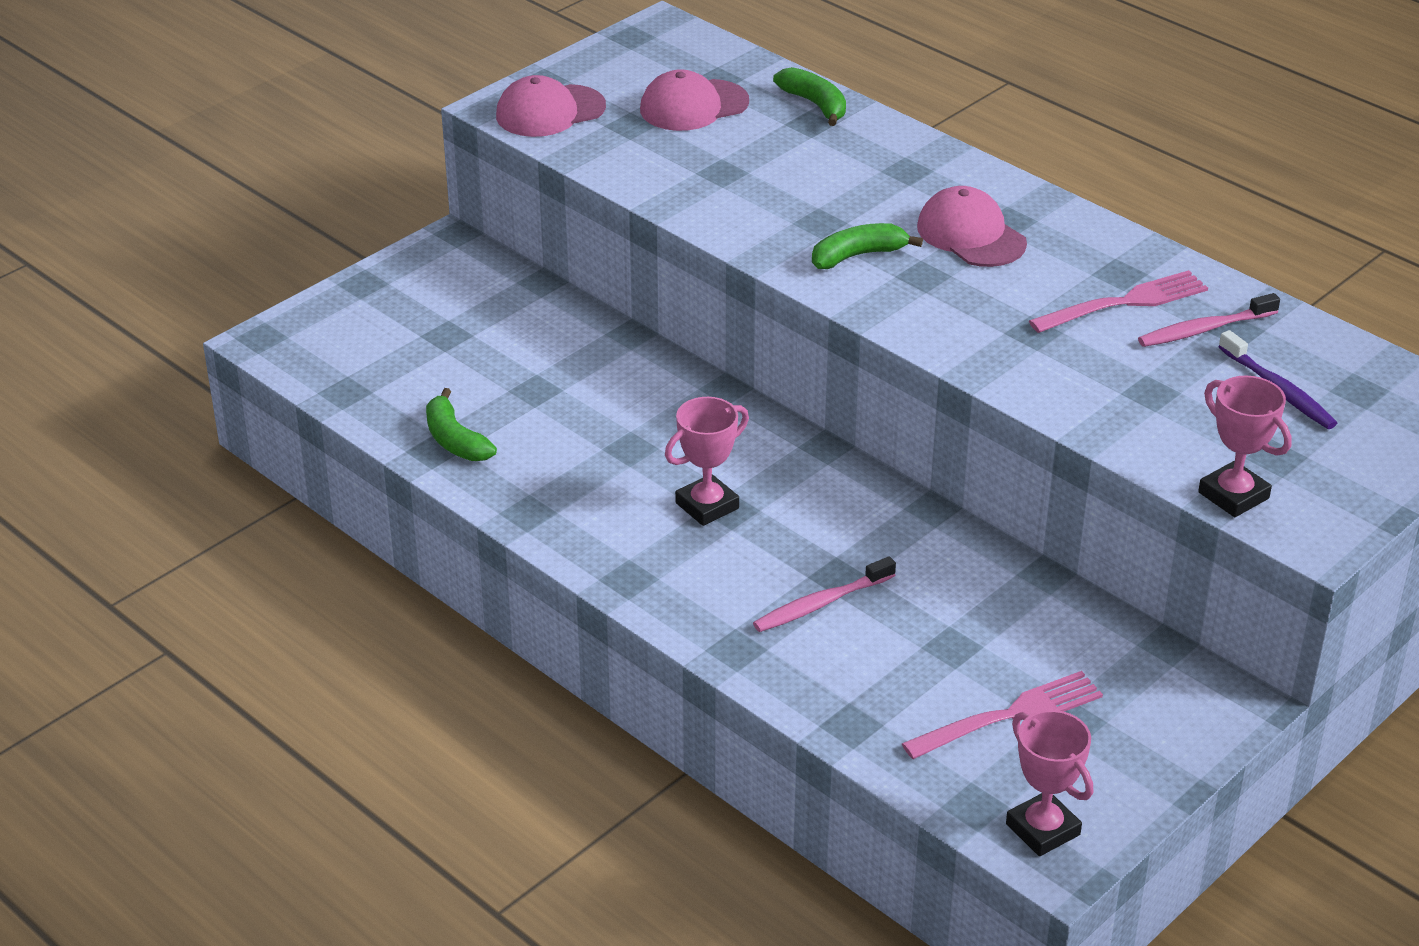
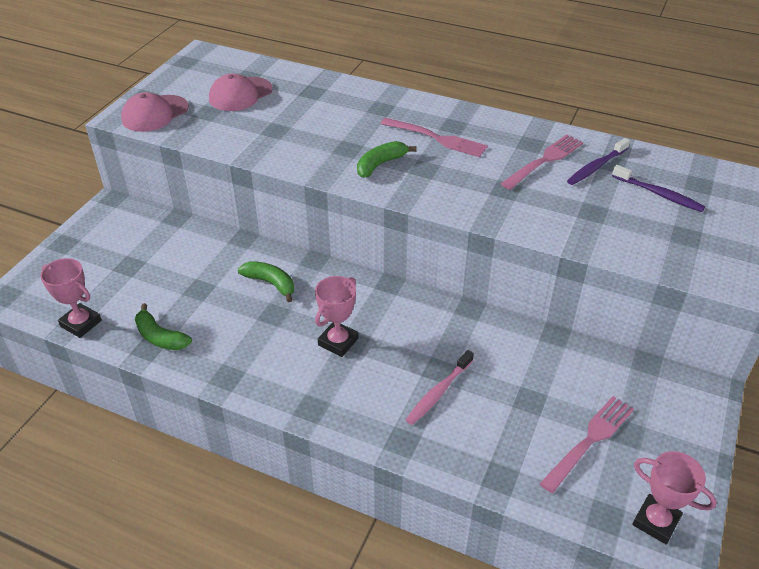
camera: 20 degrees left, 5 degrees up
(815, 104) = (310, 81): green banana -> green banana (270, 283)
(971, 235) = (437, 138): pink cap -> pink fork
(1204, 329) = (596, 167): pink toothbrush -> purple toothbrush
(1233, 495) = (681, 267): pink trophy -> pink trophy (81, 323)

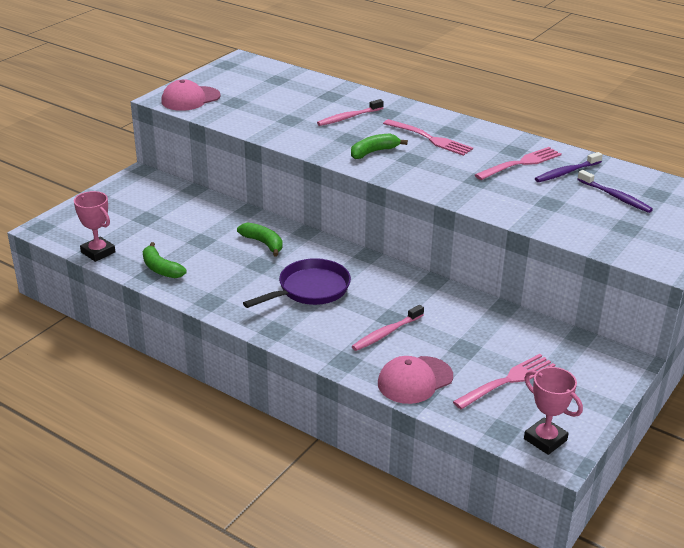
camera: 10 degrees right, 10 degrees down
(240, 94) = (267, 92): pink cap -> pink cap (415, 380)
(338, 342) = (310, 289): pink trophy -> purple pan
(340, 119) = (349, 117): none -> pink toothbrush

